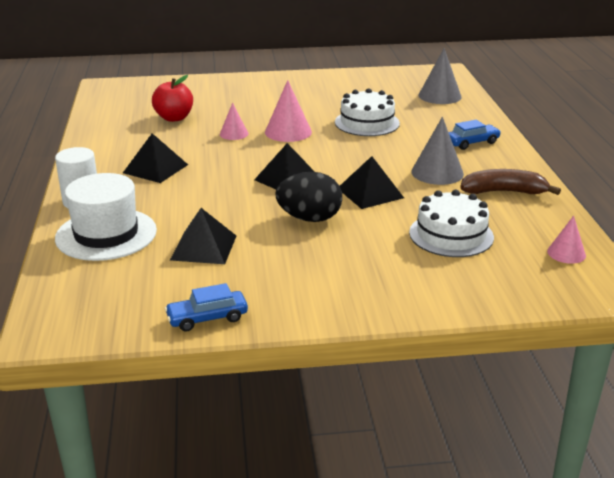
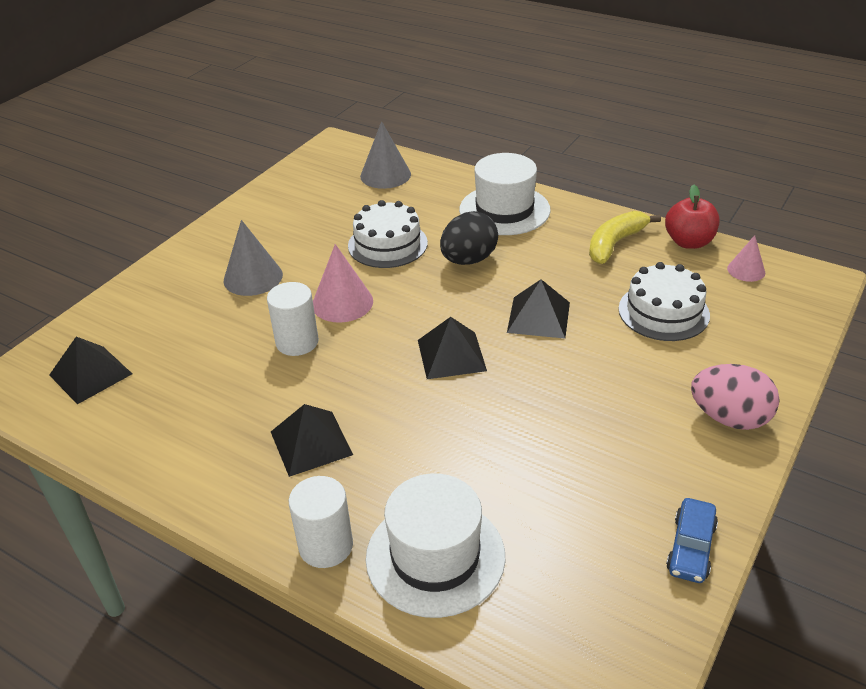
camera: 50 degrees left, 10 degrees up
(174, 118) = (192, 368): red apple -> red apple (688, 242)
(204, 247) = (542, 486): black pyramid -> black pyramid (91, 374)
(234, 134) = (297, 342): pink cone -> white cylinder
(309, 218) = (551, 381): black egg -> black egg (468, 260)
(364, 296) = (729, 418): none -> pink egg
(437, 172) = (541, 259): grey cone -> grey cone (253, 277)
(472, 142) = (504, 210): blue car -> white hat
(504, 192) = (615, 244): brown banana -> yellow banana

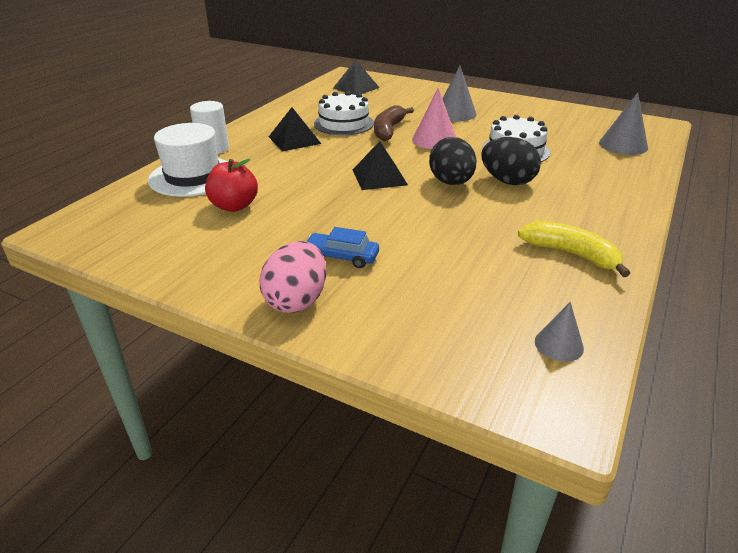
camera: 85 degrees right, 5 degrees down
(297, 342) = (388, 130): white cylinder -> brown banana
(470, 299) = (451, 183): none -> black egg
(504, 210) = (600, 196): white hat -> none
(538, 317) = (433, 211): black pyramid -> none
(663, 312) = (456, 276): white cake -> white cake (344, 123)
(688, 242) = (602, 305): red apple -> red apple (234, 206)
(690, 548) = (159, 266): blue car -> blue car (341, 257)
(746, 270) = (559, 344): pink cone -> grey cone

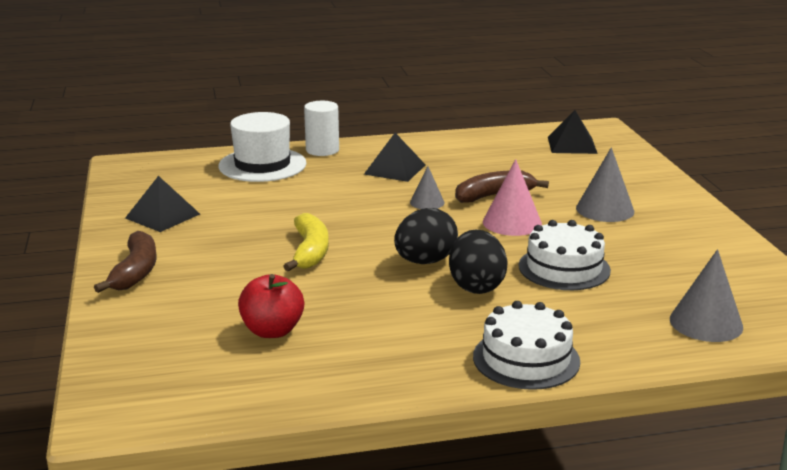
camera: 50 degrees right, 10 degrees down
(234, 206) = (238, 198): red apple -> red apple (272, 331)
(296, 300) = (135, 272): pink egg -> brown banana
(341, 257) = (218, 264): blue car -> none
(344, 123) = (470, 173): white cake -> white cake (526, 359)
(379, 177) = (381, 228): black pyramid -> black pyramid (162, 216)
(559, 344) = (198, 393): grey cone -> grey cone (427, 202)
(571, 254) = (365, 360): yellow banana -> yellow banana (310, 252)

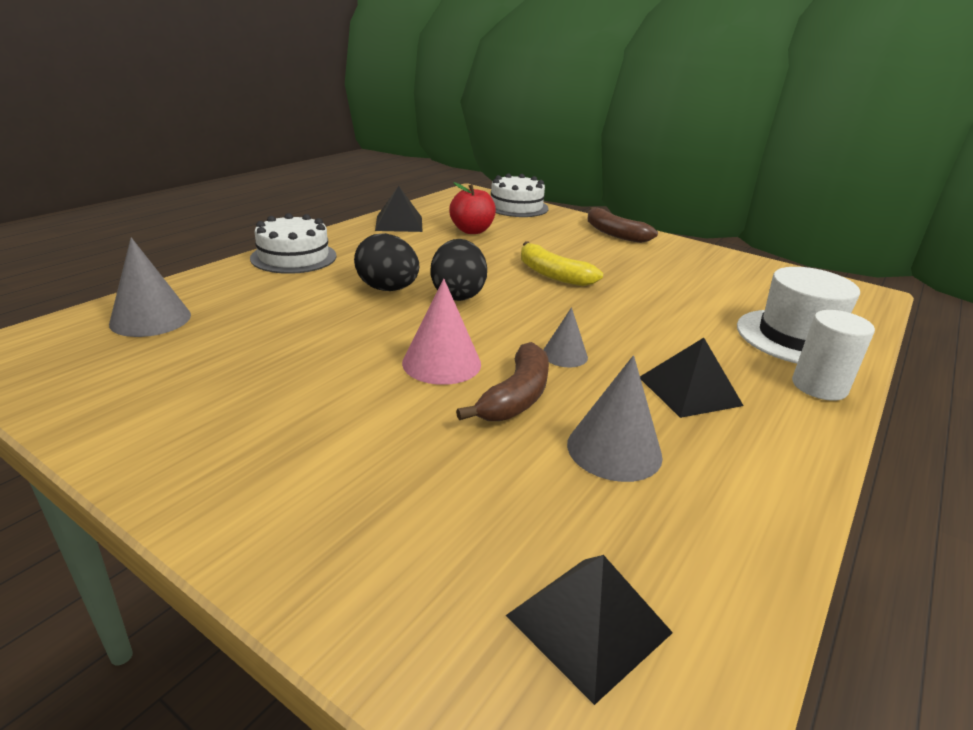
camera: 135 degrees right, 5 degrees up
(162, 216) = (705, 265): black pyramid -> black pyramid (399, 223)
(564, 268) = (328, 328): white cake -> white cake (516, 207)
(605, 209) = (352, 433): grey cone -> grey cone (614, 450)

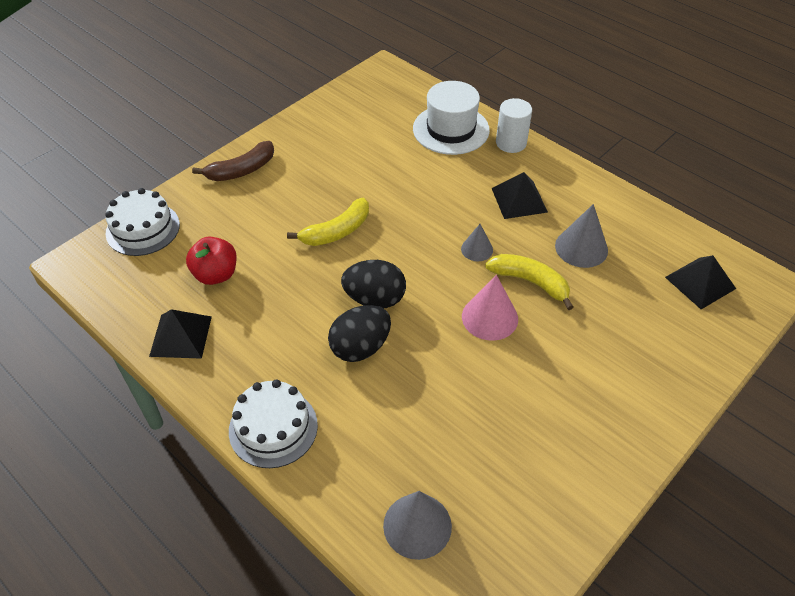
camera: 80 degrees left, 20 degrees up
(516, 396) = (530, 282): brown banana -> yellow banana

